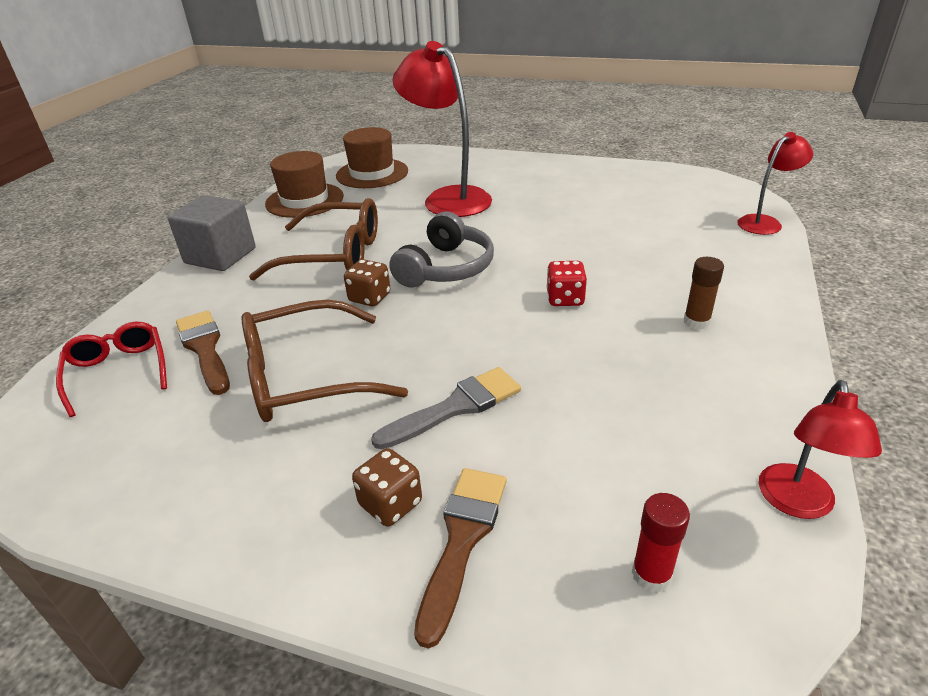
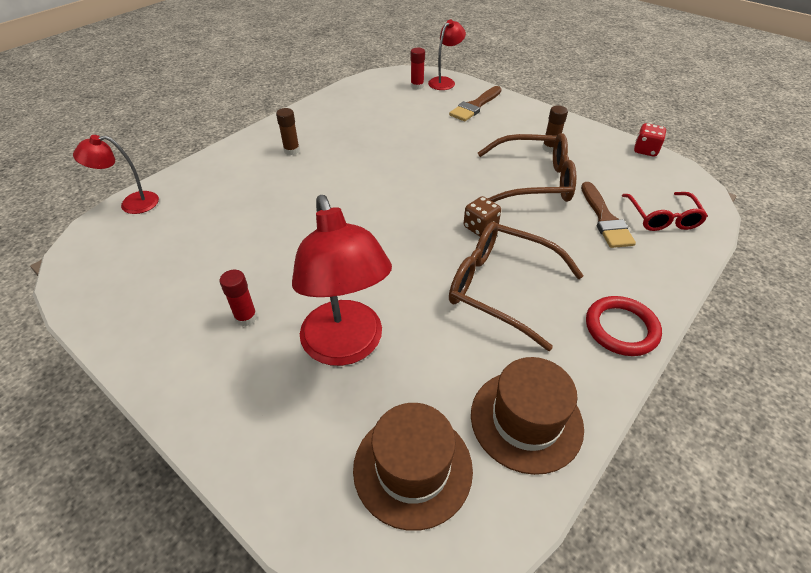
camera: 160 degrees left, 10 degrees up
(220, 256) = (621, 328): grey cube -> red ring
(275, 456) = (550, 148): none -> brown glue stick
(390, 504) = (499, 121): brown dice -> none
(446, 268) = (409, 238): grey headphones -> none
(455, 407) = (454, 145): grey brush -> none
(538, 192) = (246, 317): none -> red glue stick
(565, 299) = (347, 185): red dice -> red dice (645, 150)
(797, 503) = (349, 88): red lamp -> red lamp (445, 81)

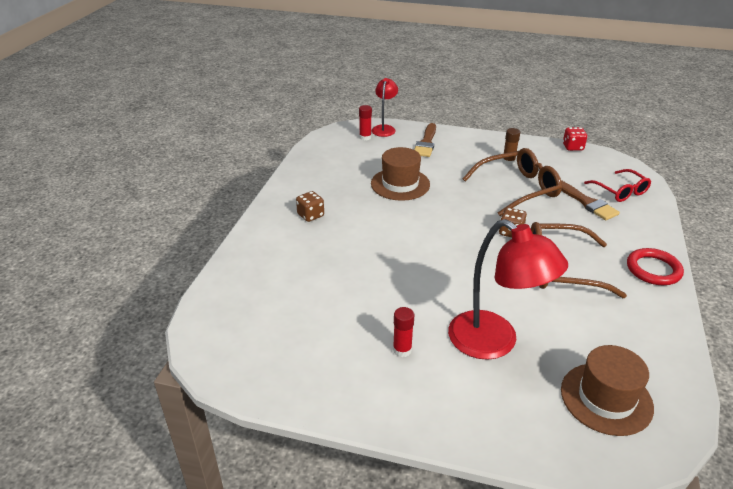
camera: 25 degrees left, 10 degrees down
(131, 204) = (210, 298): red lamp -> none
(291, 150) = (310, 215): brown glue stick -> brown dice
(526, 420) = (646, 344): brown hat -> brown hat (400, 184)

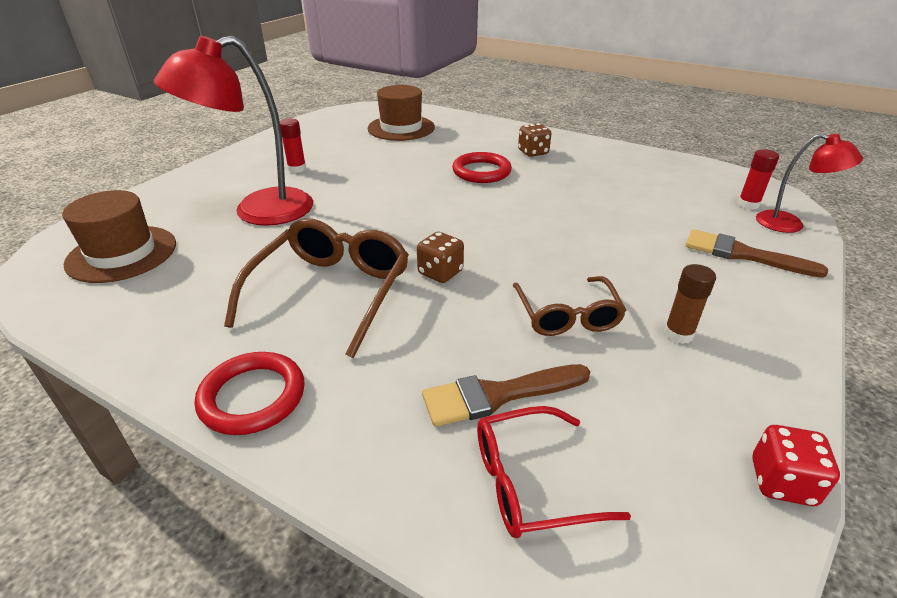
camera: 105 degrees right, 0 degrees up
(360, 236) = (481, 171): none -> red ring
(400, 184) = (597, 210): brown hat -> brown hat (401, 128)
(517, 189) = (567, 315): brown glasses -> brown glasses, size x0.63

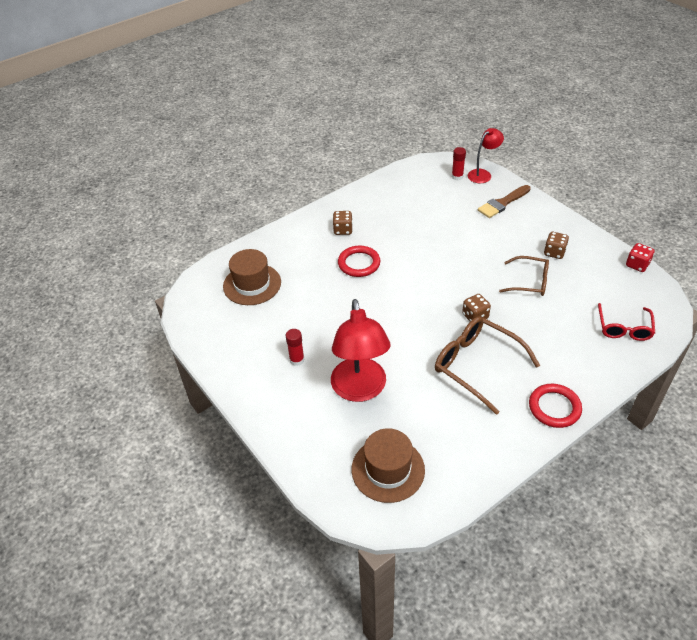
camera: 65 degrees left, 10 degrees up
(498, 395) = (576, 323): brown brush -> none
(678, 334) = (554, 252): brown glue stick -> brown dice

